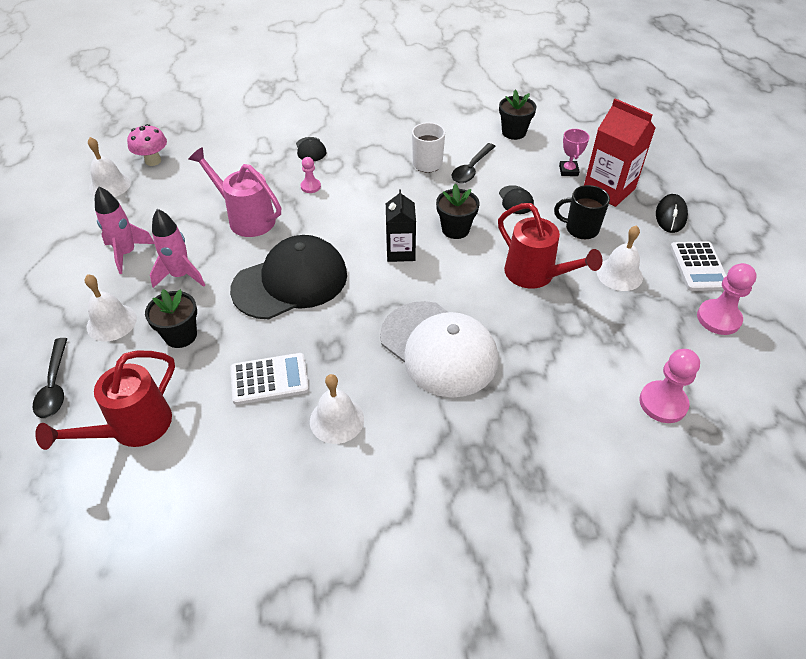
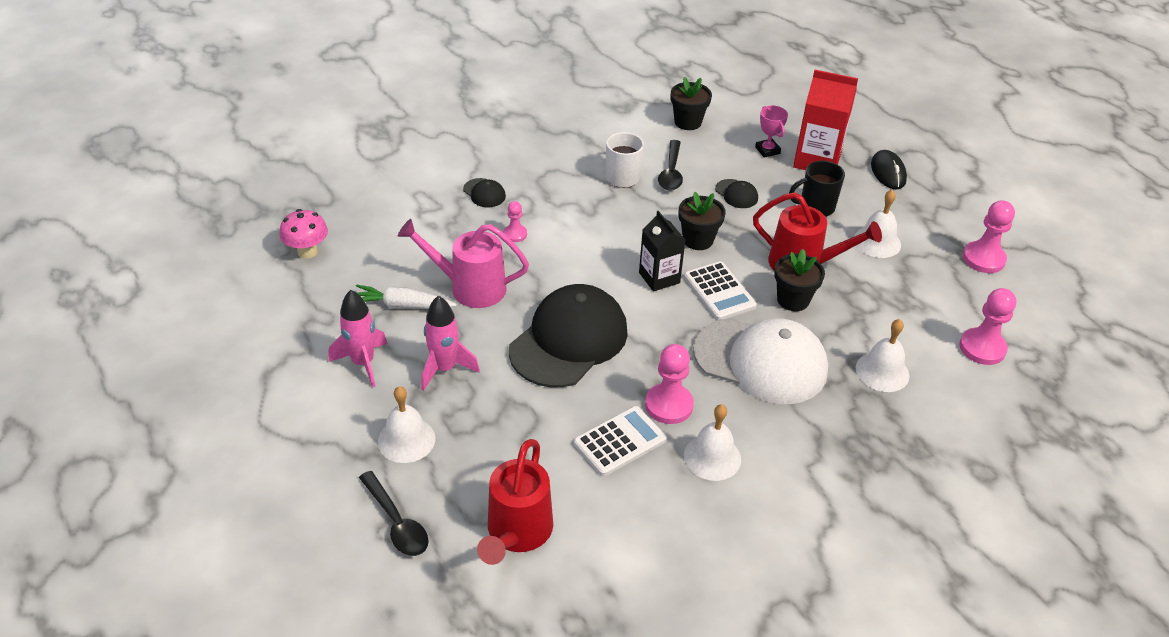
camera: 25 degrees left, 5 degrees down
(110, 185) = (277, 293): white bell -> white bell (882, 372)
(181, 335) = (494, 429): black flower pot -> black flower pot (793, 300)
(187, 218) = (402, 305): none -> white carrot
(332, 361) = (669, 405): none -> pink pawn
(699, 267) = (940, 215): white calculator -> white calculator (719, 291)

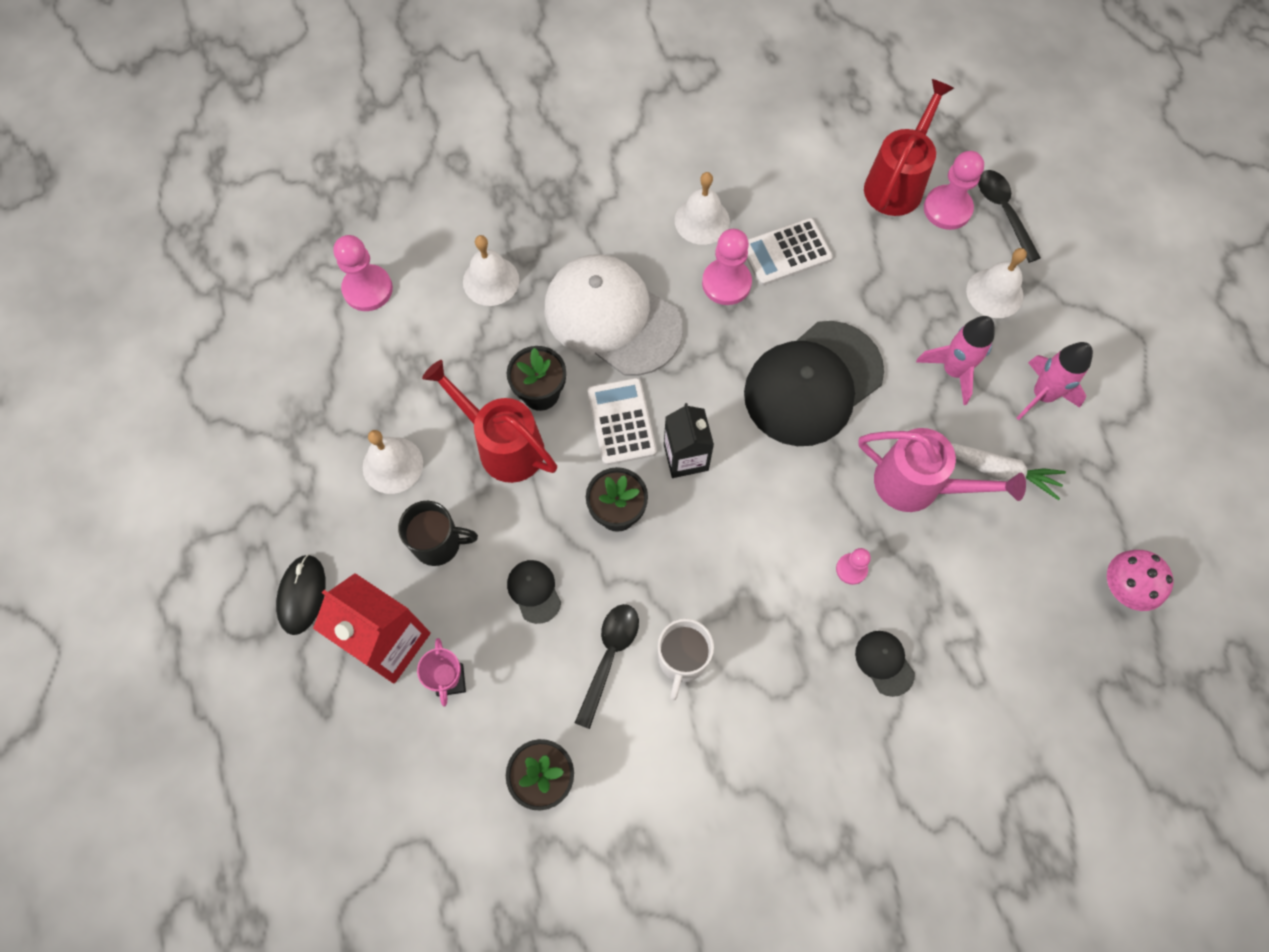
camera: 165 degrees left, 25 degrees up
(983, 259) = (279, 412): pink pawn -> pink pawn (947, 209)

